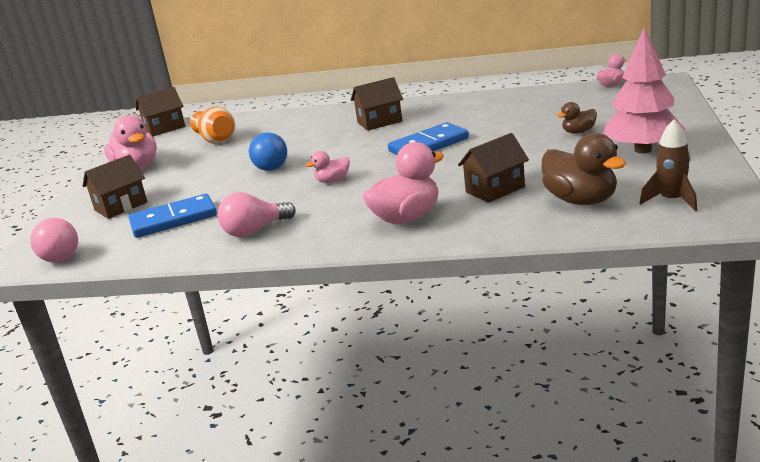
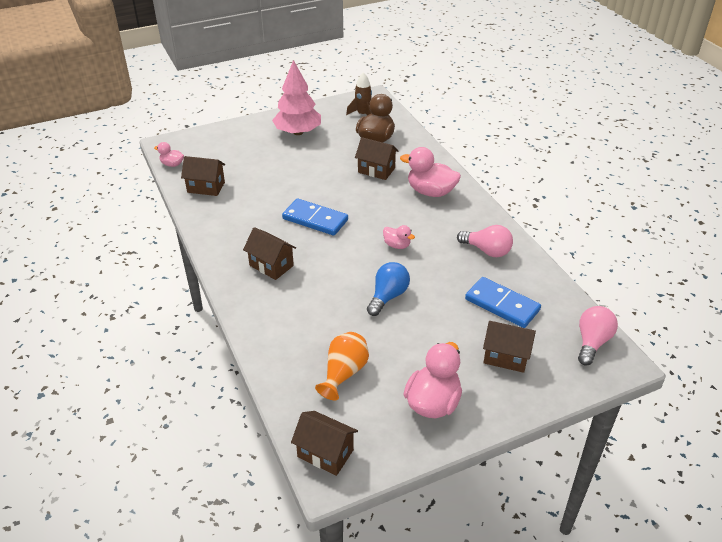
camera: 125 degrees left, 15 degrees up
(547, 99) = (206, 187): none -> brown house
(578, 132) = (273, 159): brown duck -> none

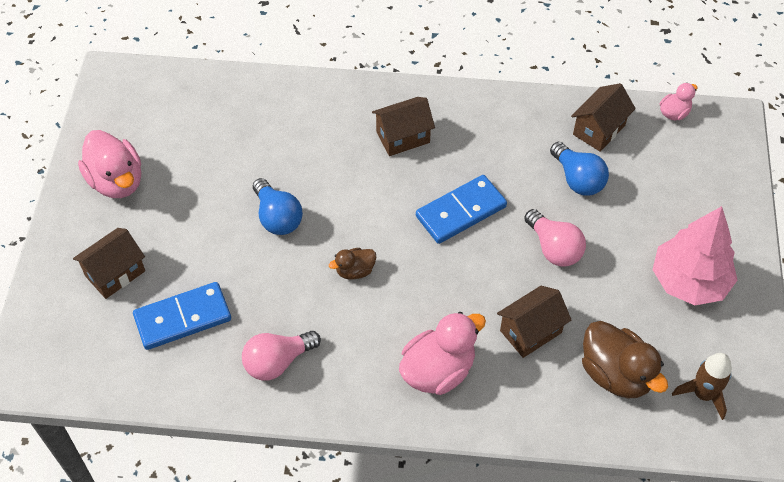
camera: 120 degrees right, 15 degrees up
(253, 184) = (577, 179): none -> blue light bulb
(325, 453) = (134, 82): brown house -> none
(344, 373) = (205, 132): orange vase -> none
(397, 245) = (355, 271): pink duck -> brown duck
(592, 342) = (65, 368): pink light bulb -> pink light bulb (554, 248)

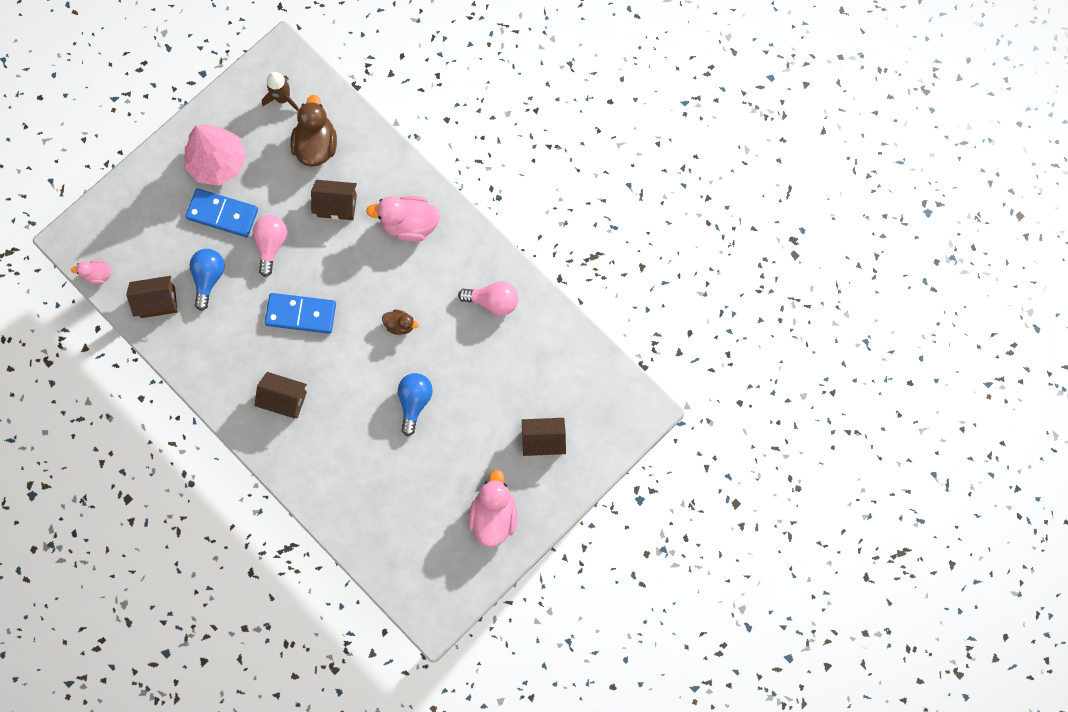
camera: 140 degrees left, 20 degrees up
(183, 318) = (525, 375): blue domino -> blue domino (222, 214)

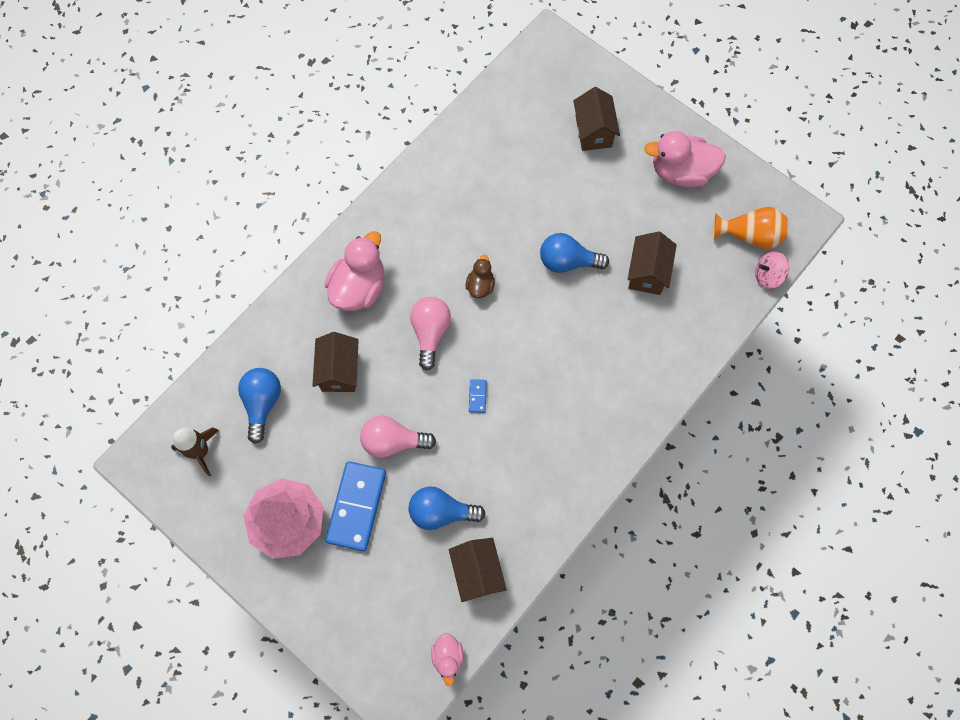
camera: 95 degrees left, 5 degrees down
(284, 399) = (582, 403): brown house -> brown house (647, 272)
(301, 314) = (477, 396): blue domino -> blue domino, size x0.42
(316, 145) = (262, 403): brown duck -> blue light bulb
(381, 578) = (767, 276): none -> pink spinning top
(409, 224) = (359, 287): pink duck -> pink duck turned 150 degrees counterclockwise
(422, 568) = (749, 235): none -> orange vase
(493, 301) = (444, 192): pink light bulb -> pink light bulb (430, 332)

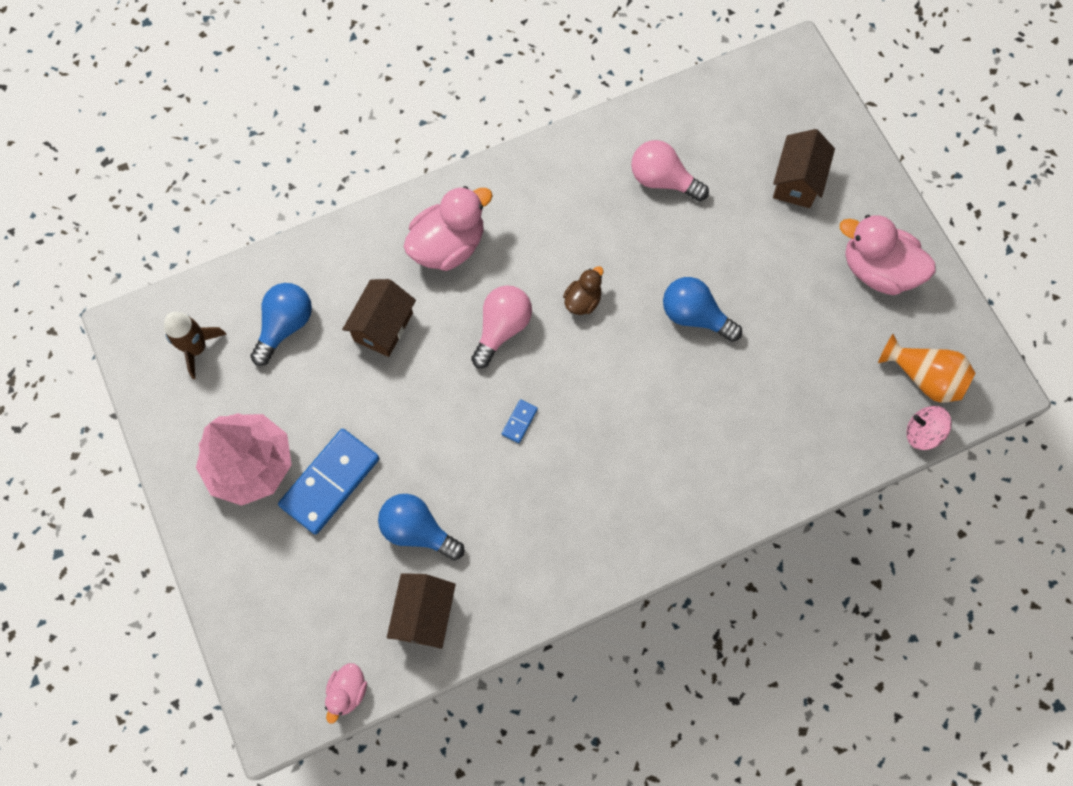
camera: 25 degrees right, 0 degrees up
(393, 441) = (403, 429): pink light bulb -> pink light bulb (662, 180)
(647, 272) = (781, 368): brown house -> none

